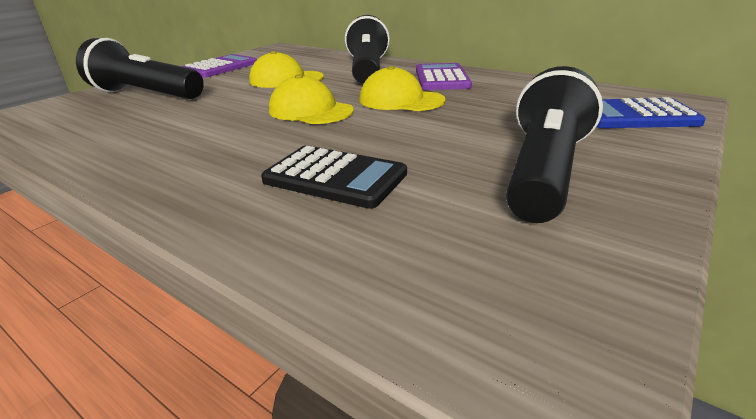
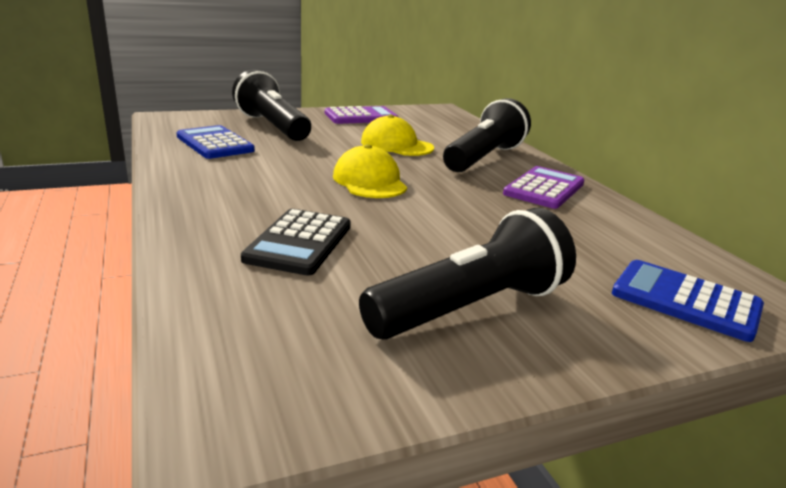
camera: 30 degrees right, 5 degrees down
(104, 124) = (215, 143): none -> blue calculator
(335, 177) = (299, 242): black calculator -> black calculator turned 45 degrees clockwise
(401, 100) = (463, 198): yellow cap -> none

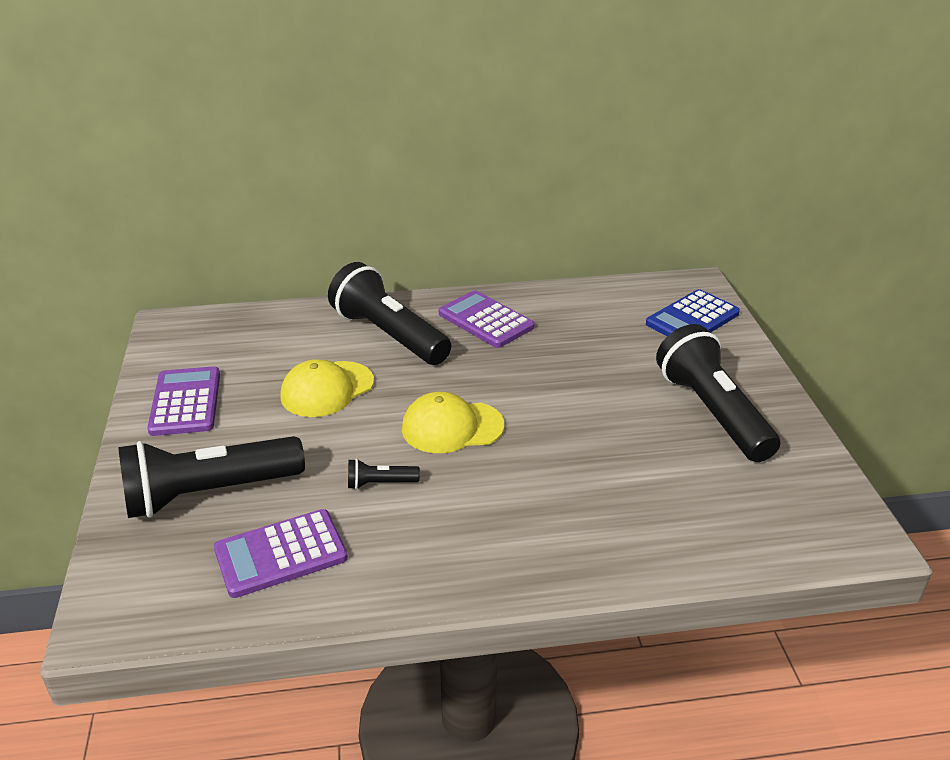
camera: 75 degrees left, 10 degrees up
(215, 143) = (281, 554): blue calculator -> purple calculator
(290, 163) = (380, 483): none -> black flashlight
(299, 242) = (607, 490): black calculator -> none

